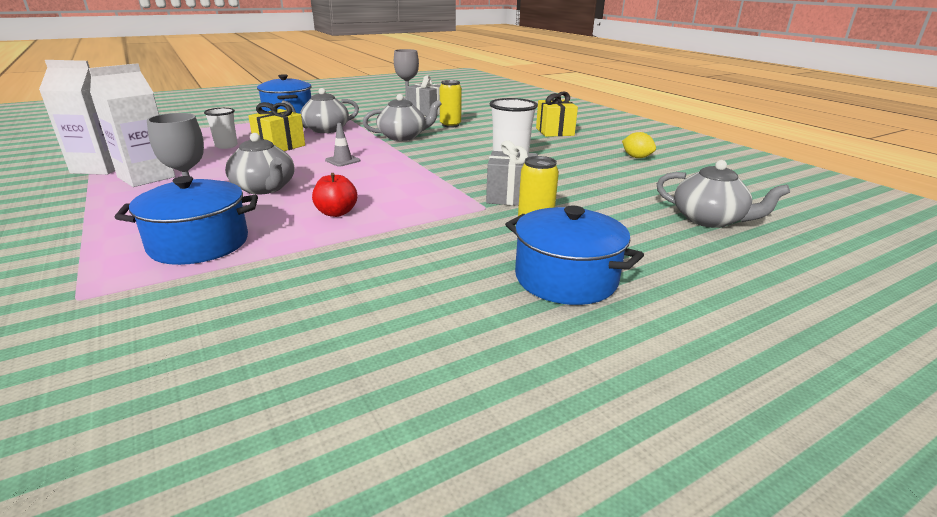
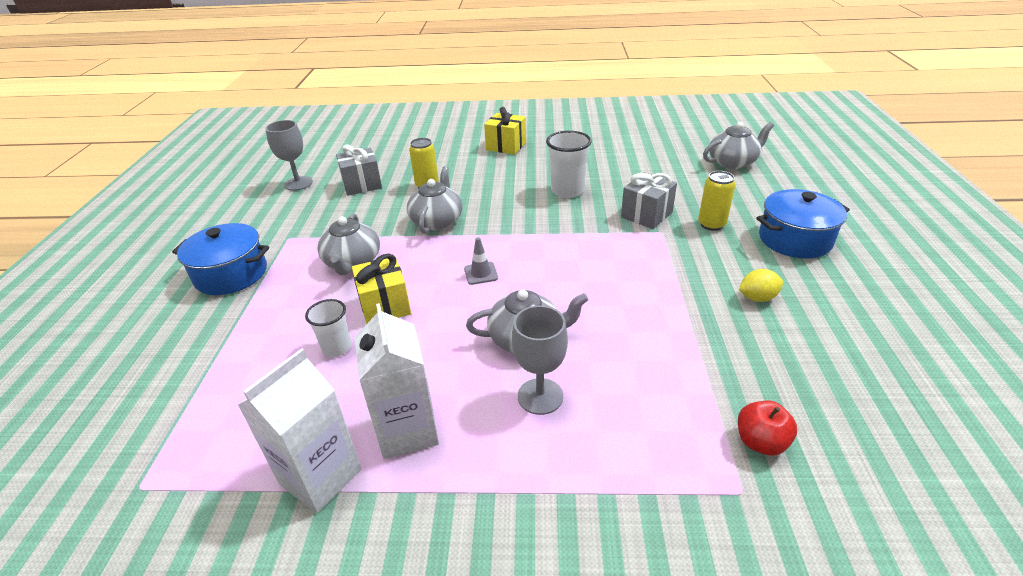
camera: 55 degrees left, 10 degrees up
(199, 244) = (652, 401): blue pot -> none
(336, 213) = (625, 306): red apple -> red apple (760, 442)
(636, 157) = (602, 139): yellow lemon -> yellow lemon (757, 298)

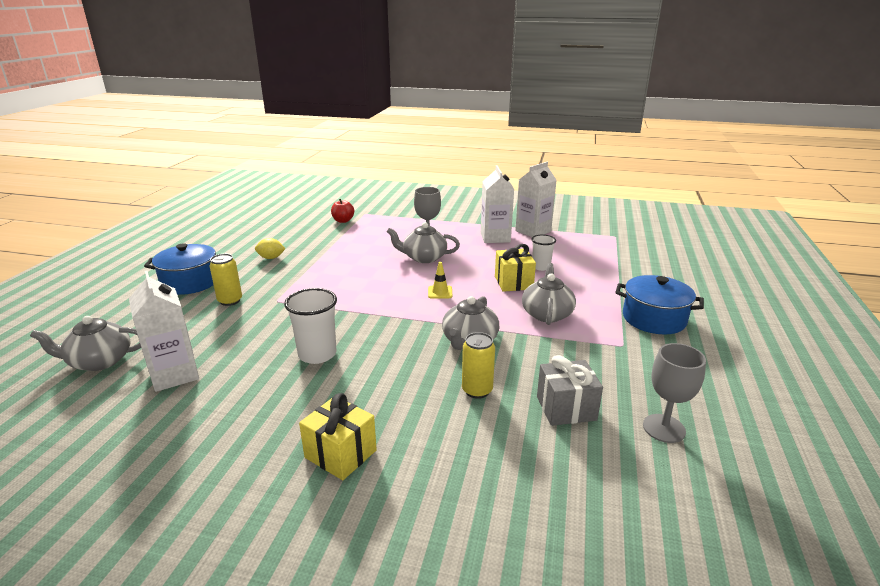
camera: 170 degrees left, 10 degrees down
(481, 273) = (440, 292): grey traffic cone -> yellow traffic cone
(646, 215) = (270, 316): grey gift -> none
(661, 163) = (174, 375): none -> white carton

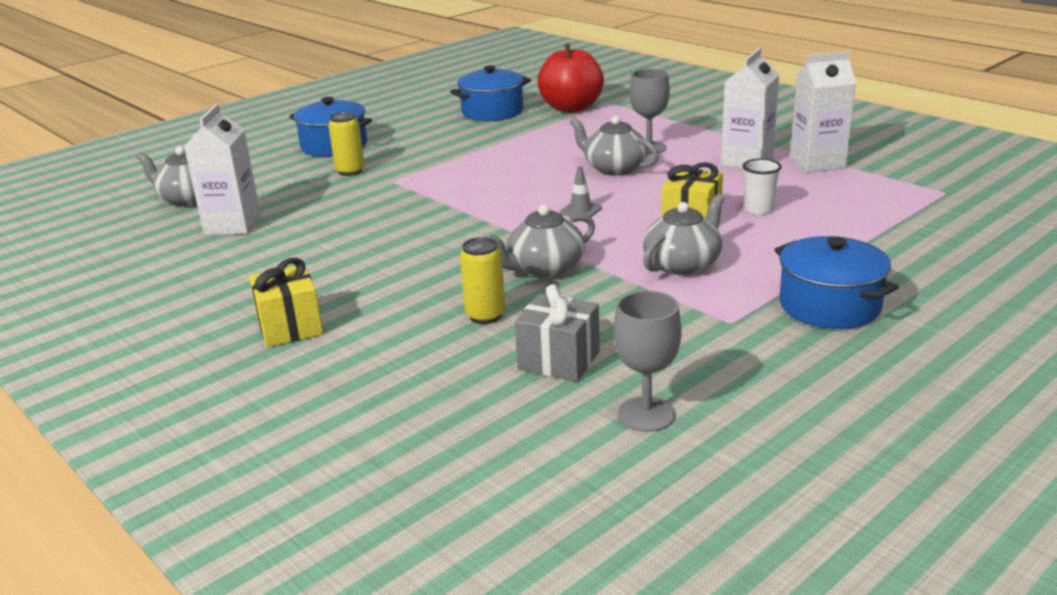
camera: 35 degrees right, 0 degrees up
(271, 258) = (439, 136): yellow lemon -> none
(290, 232) = (492, 112): none -> blue pot
(317, 354) = (371, 240): white cup -> none
(343, 221) = (571, 108): red apple -> red apple, size x1.98
(440, 292) = (580, 210): yellow traffic cone -> grey traffic cone

